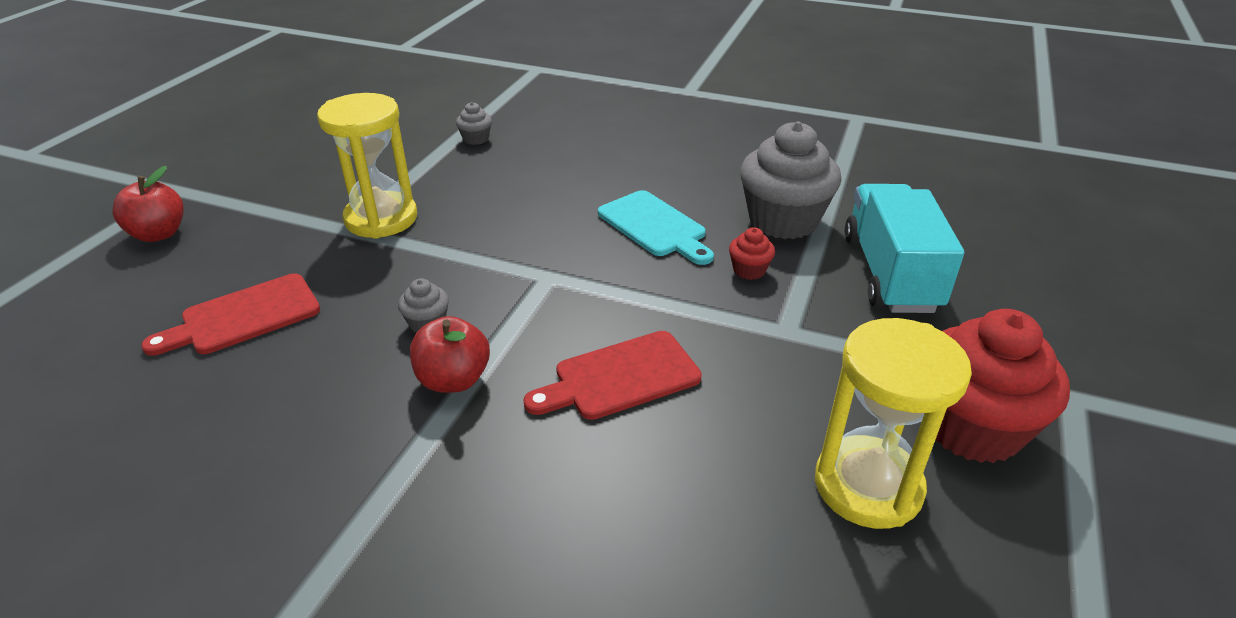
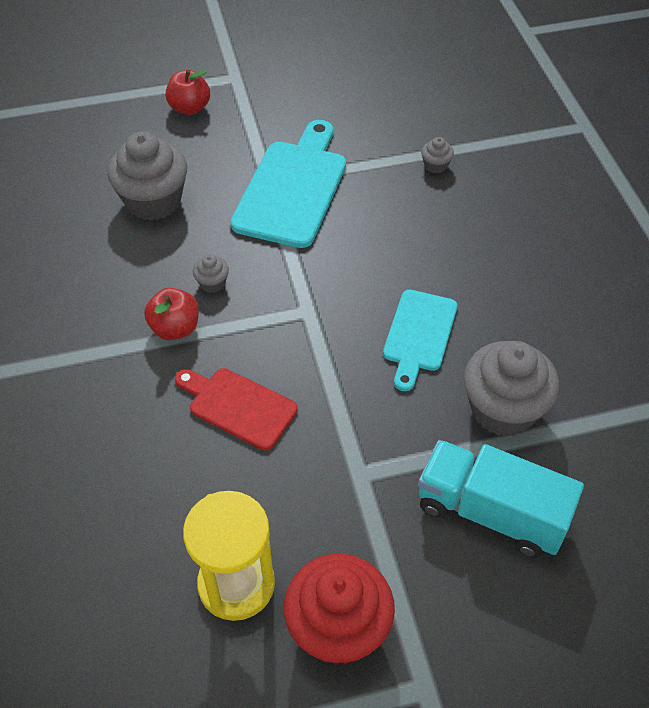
camera: 55 degrees right, 15 degrees up
(244, 316) = (153, 201): red cutting board -> grey cupcake
(381, 219) = (293, 188): yellow hourglass -> turquoise cutting board
(749, 270) = (413, 419): red cupcake -> none
(890, 273) = (491, 512): turquoise truck -> turquoise truck turned 120 degrees counterclockwise

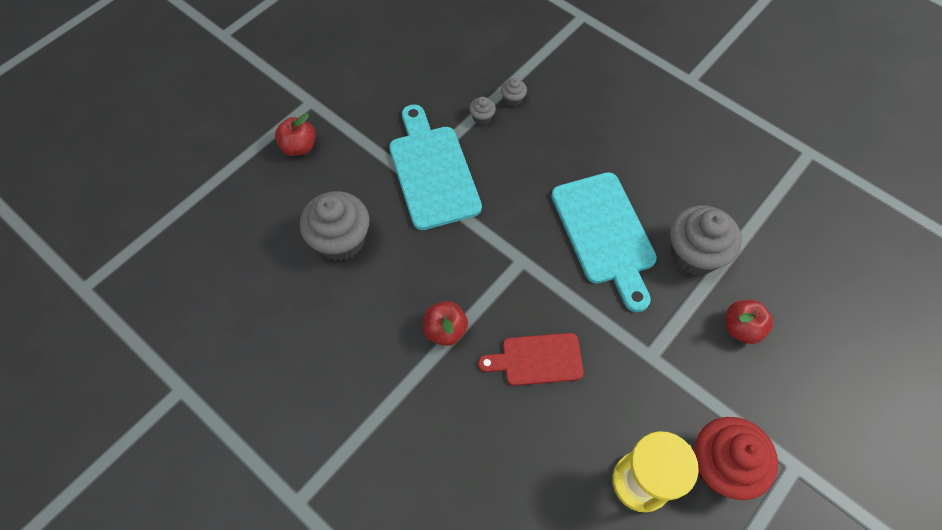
camera: 35 degrees left, 10 degrees up
(212, 283) = (441, 279): grey cupcake -> grey cupcake (482, 117)
(419, 335) = (605, 233): turquoise cutting board -> turquoise cutting board, size x1.62
(491, 512) = (741, 328): turquoise truck -> red apple

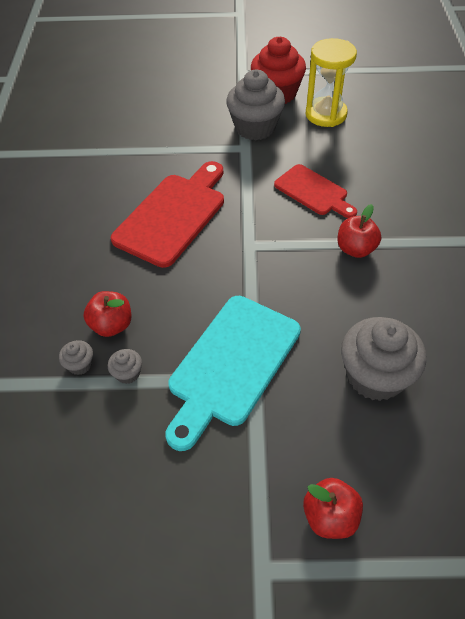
camera: 130 degrees left, 10 degrees down
(605, 233) = (173, 215): turquoise cutting board -> red cutting board
(694, 254) = (142, 165): grey cupcake -> grey cupcake (255, 128)
(741, 328) = (178, 122): red apple -> red apple (112, 325)

